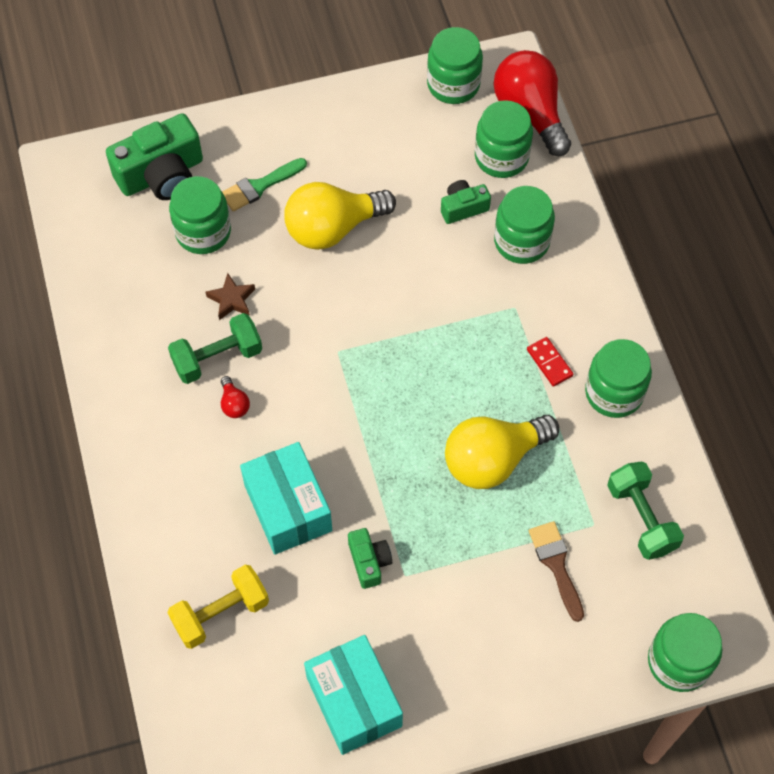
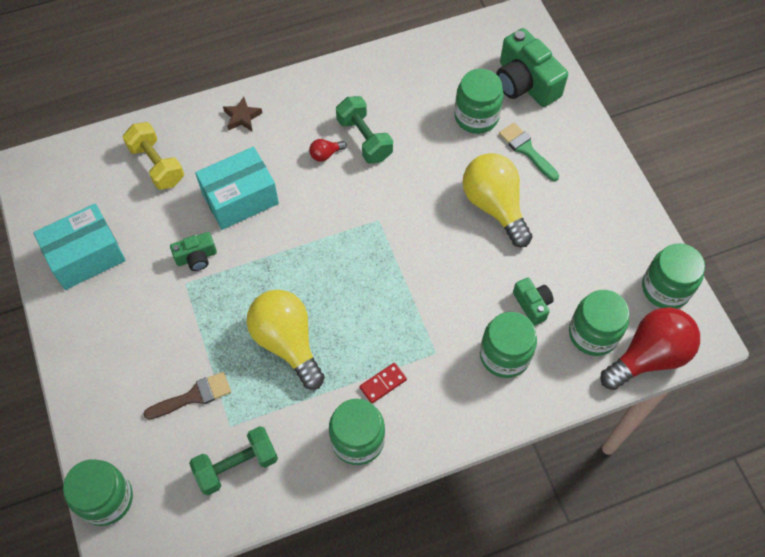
camera: 85 degrees right, 0 degrees up
(232, 299) = (417, 142): brown star -> brown star (242, 117)

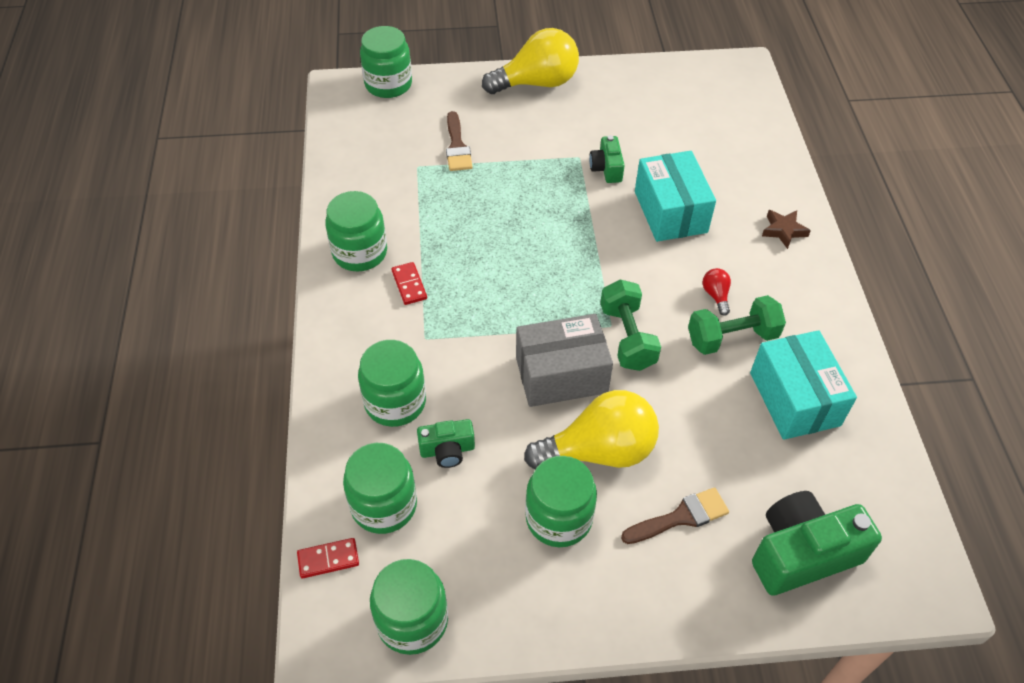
camera: 105 degrees right, 10 degrees down
(86, 256) = (630, 95): turquoise box -> turquoise box (794, 399)
(157, 165) = (729, 154): yellow dumbbell -> none
(237, 466) = (377, 164): green dumbbell -> green dumbbell (627, 337)
(287, 342) = (486, 219): yellow light bulb -> yellow light bulb (537, 83)
(437, 244) = (561, 375): none -> grey box
(476, 116) = (748, 471): green jar -> green jar (558, 518)
(526, 150) = (680, 517): green brush -> brown brush
(648, 356) = (328, 559): red light bulb -> red domino

